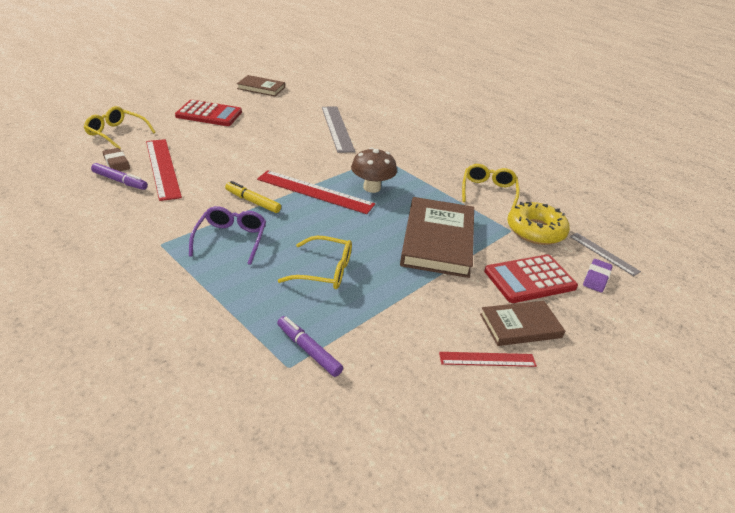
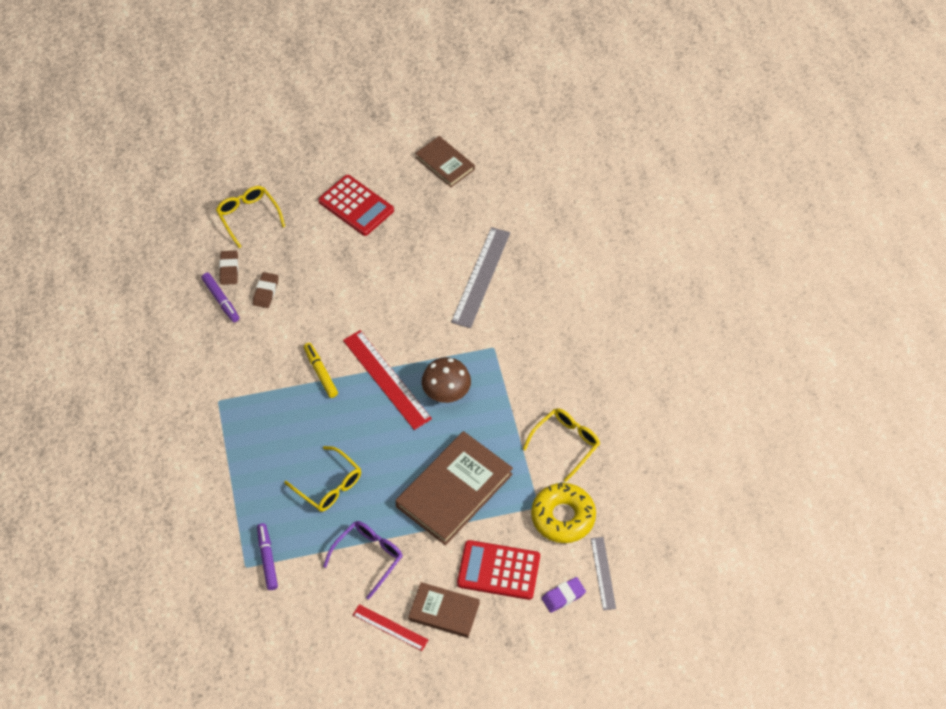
camera: 35 degrees right, 20 degrees up
(162, 168) = (266, 292): red ruler -> brown eraser
(231, 239) = (275, 417): purple glasses -> purple glasses (368, 557)

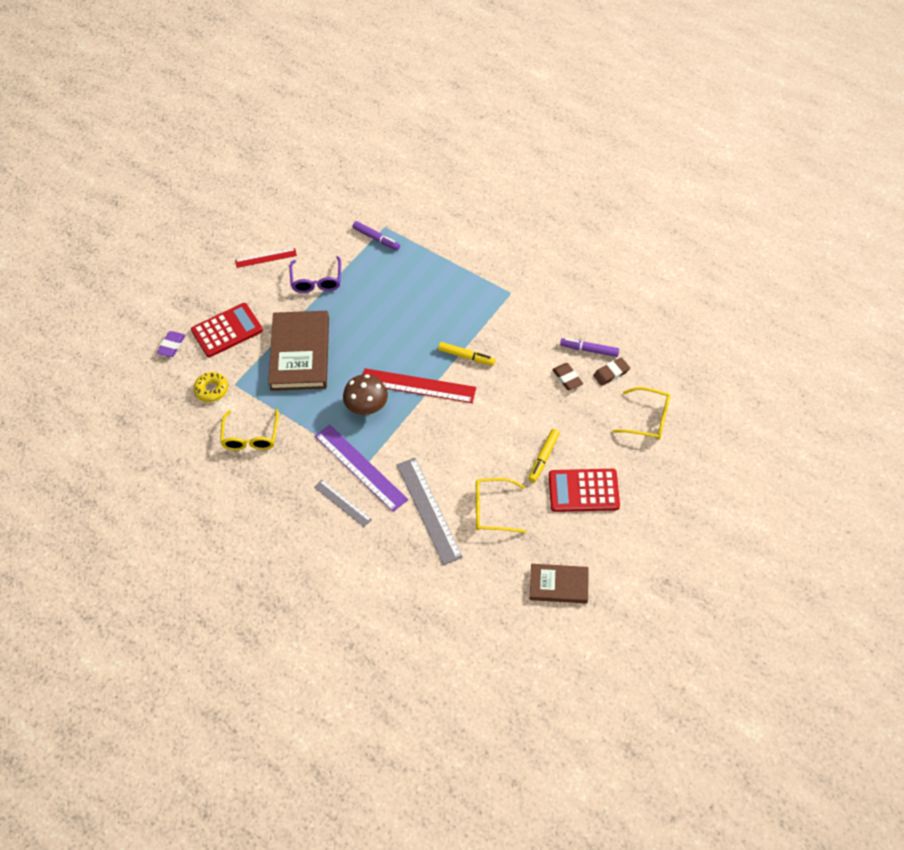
camera: 140 degrees right, 0 degrees up
(229, 269) = (611, 373): brown eraser -> brown eraser turned 75 degrees counterclockwise
(329, 486) = (383, 299): yellow glasses -> yellow glasses (492, 510)
(356, 249) = (543, 458): none -> yellow marker
(444, 611) = (241, 287): brown book -> none
(500, 348) = (360, 467): none -> purple ruler
(563, 517) = (211, 390): yellow donut -> yellow donut, size x0.62
(603, 573) = (156, 376): grey ruler -> grey ruler (342, 503)

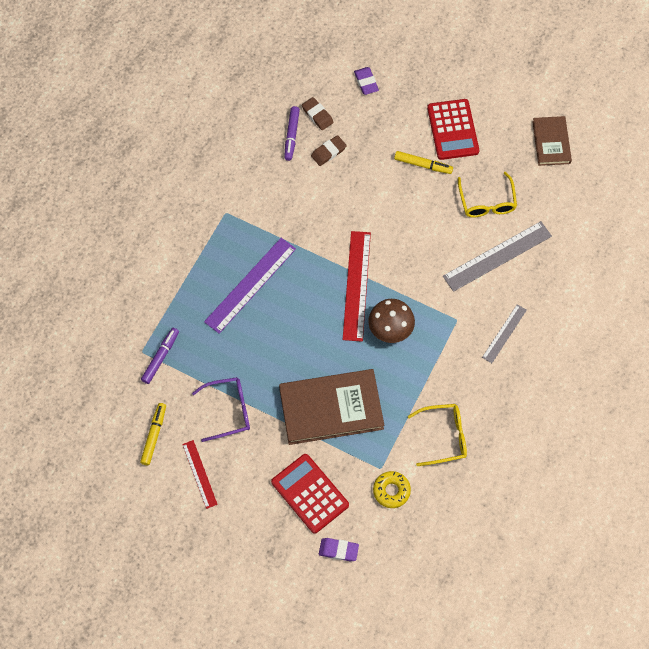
camera: 100 degrees left, 10 degrees up
(360, 467) = (461, 324): purple ruler -> purple ruler (250, 285)
(466, 356) = (314, 245): yellow marker -> yellow marker (154, 435)
(648, 419) = (366, 82): yellow glasses -> purple eraser

